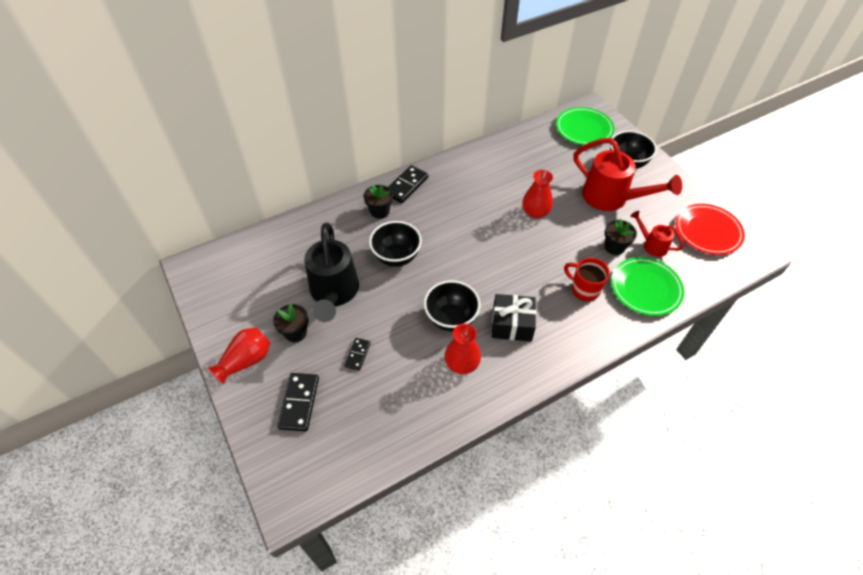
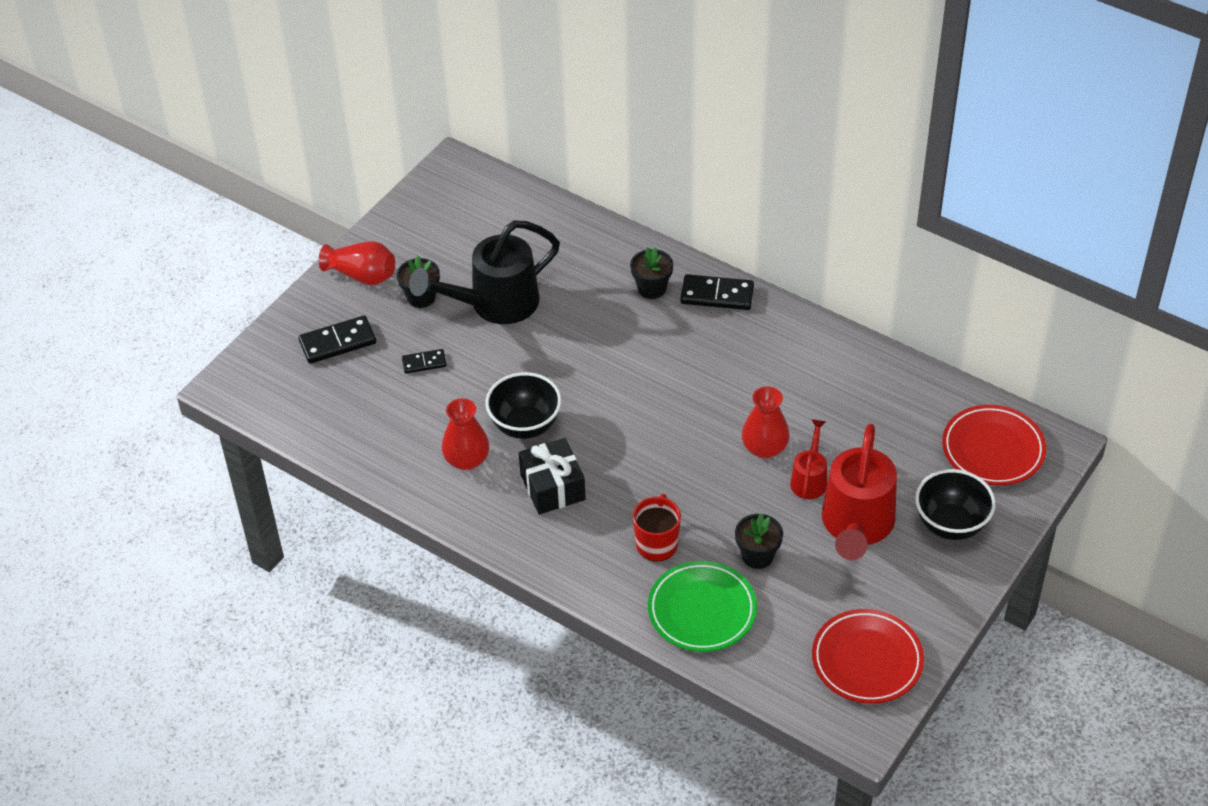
camera: 65 degrees right, 5 degrees down
(396, 257) = (587, 336): black bowl -> none
(584, 129) = (993, 449): green plate -> red plate
(652, 245) = (791, 598): red watering can -> red watering can (809, 479)

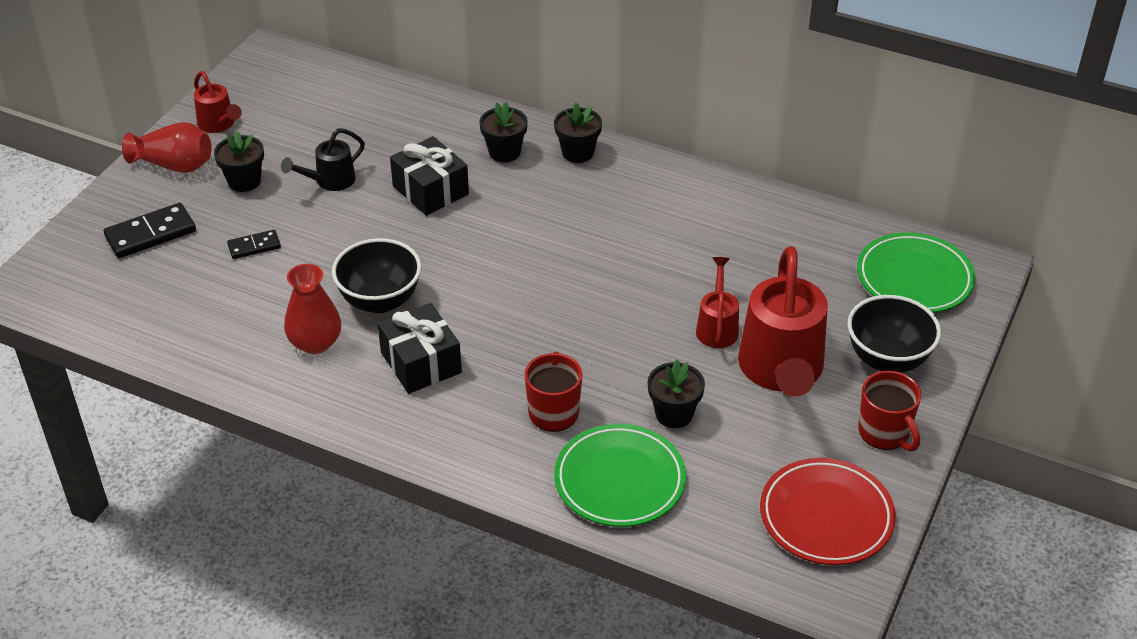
camera: 10 degrees left, 5 degrees down
(403, 237) = (219, 124): none -> red watering can
(495, 304) = (330, 181): black watering can -> black watering can, size x0.51
(581, 321) = (430, 190): none -> black gift
(717, 295) = (577, 153): black domino -> black flower pot
(764, 448) = (659, 299): red vase -> none
(933, 592) = (884, 433): none -> red mug
(993, 449) = (914, 278): red plate -> green plate

